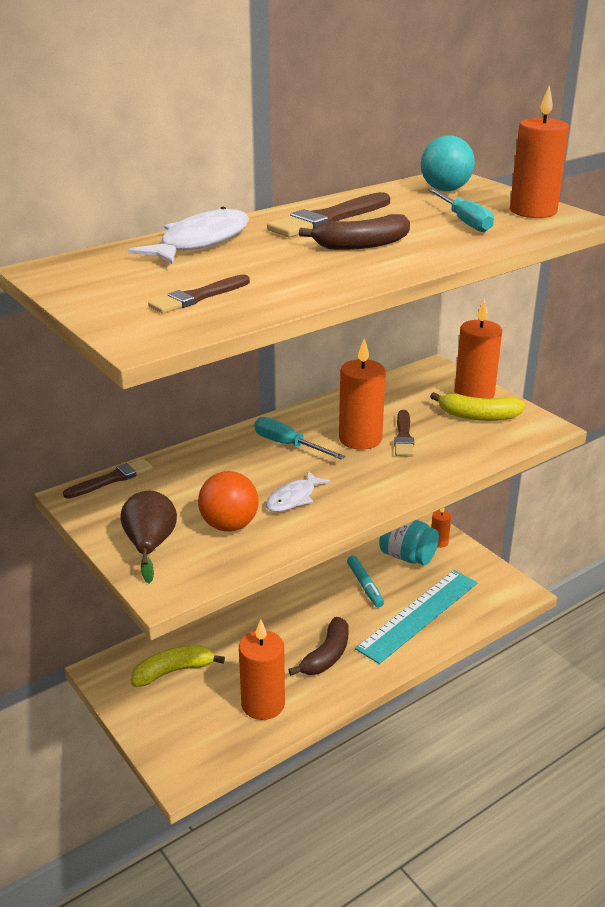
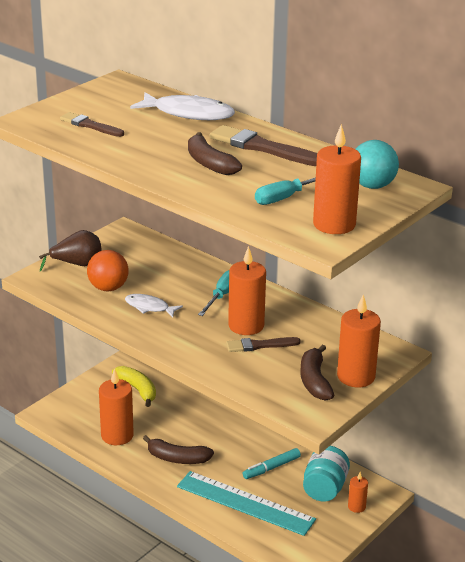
camera: 75 degrees right, 0 degrees up
(111, 479) = (148, 237): brown brush -> none
(478, 416) = (314, 381): yellow banana -> brown banana

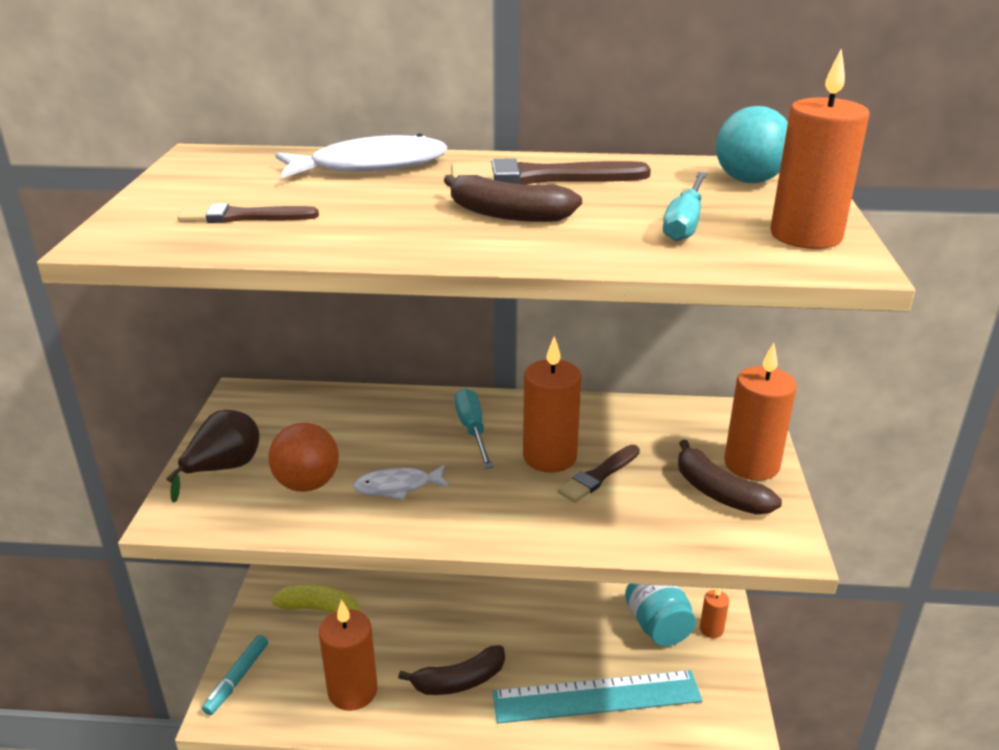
camera: 35 degrees left, 0 degrees up
(271, 468) = (578, 631): turquoise marker -> turquoise marker (237, 679)

